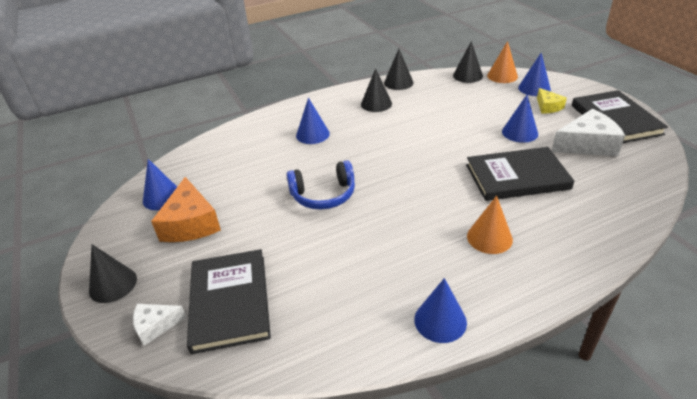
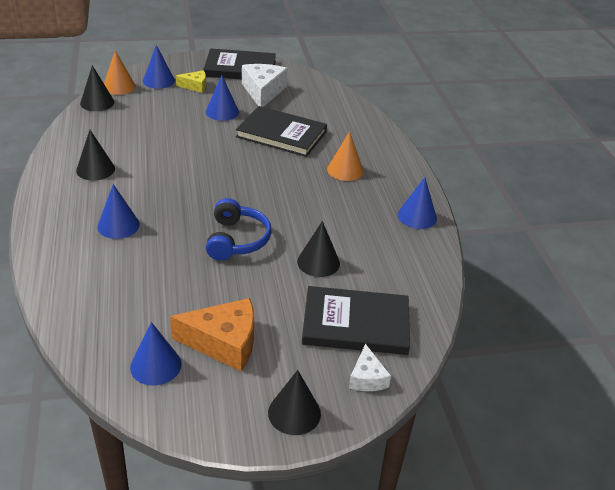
camera: 80 degrees left, 0 degrees up
(398, 82) = (64, 144): black cone -> black cone (318, 262)
(517, 177) = (281, 134): black book -> black book turned 75 degrees counterclockwise

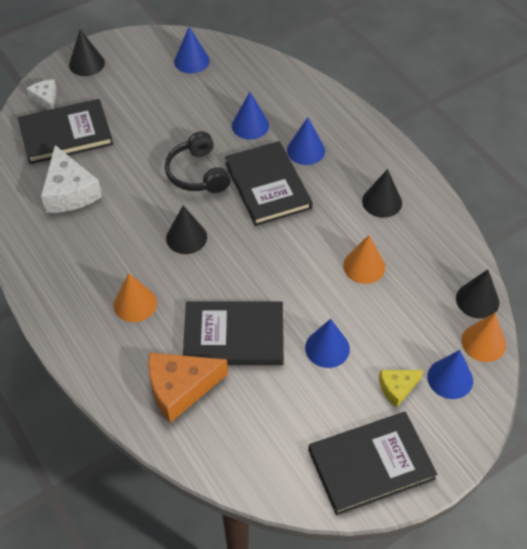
camera: 160 degrees right, 15 degrees up
(154, 139) = (364, 266): none -> orange cone
(180, 210) = (267, 185): none -> black book
(224, 343) = (156, 89): orange cheese -> orange cheese (180, 388)
(237, 240) = (197, 173): blue headphones -> black headphones
(263, 92) = (305, 417): white cheese -> white cheese (69, 192)
(318, 262) = (116, 177): black cone -> black cone (186, 237)
(417, 216) = (39, 265): blue cone -> blue cone (250, 125)

